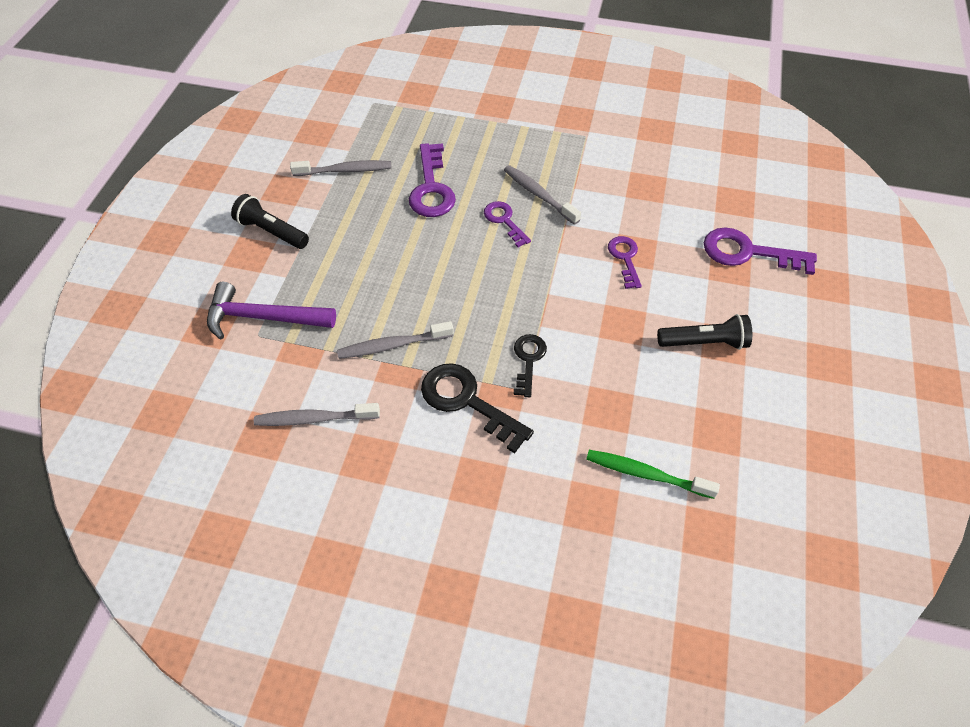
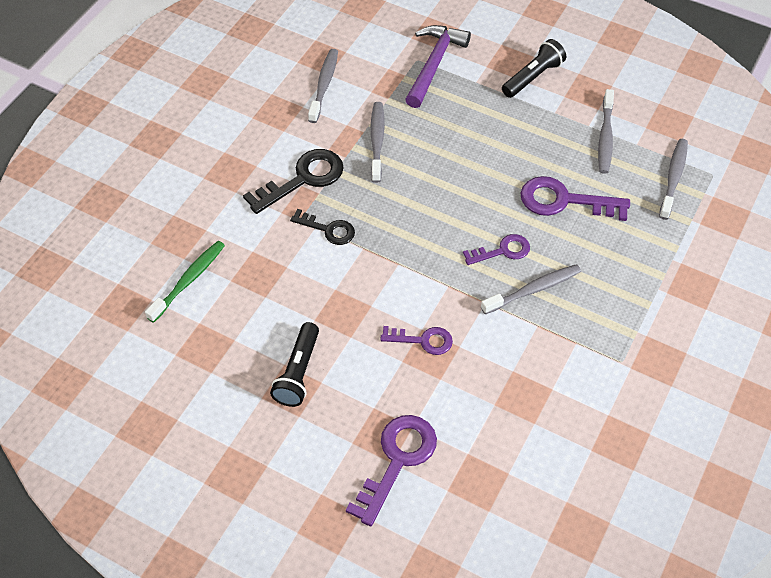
camera: 105 degrees right, 0 degrees up
(384, 124) = (673, 178): none -> grey toothbrush

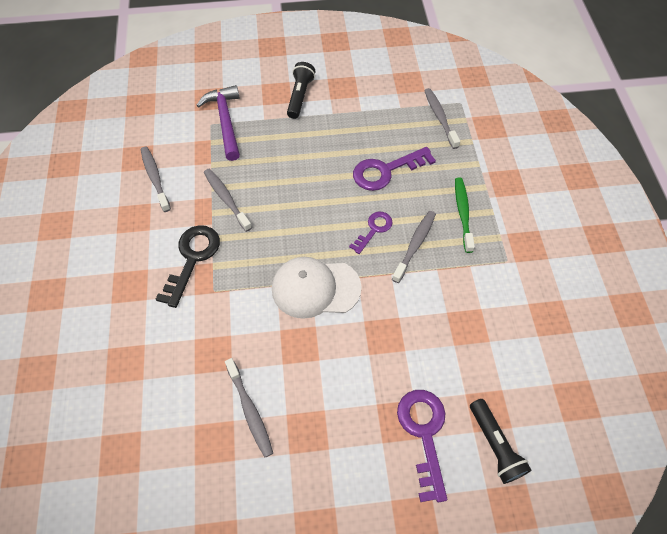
camera: 35 degrees left, 5 degrees up
(189, 280) = (160, 395): green toothbrush -> green toothbrush (463, 213)
(298, 372) = (302, 414): black flashlight -> black flashlight (495, 445)
(328, 229) = (240, 287): black key -> none
(398, 272) = (315, 288): none -> white cap
(422, 340) = (371, 329): purple key -> none
(605, 137) = (378, 113): grey toothbrush -> grey toothbrush (250, 411)

